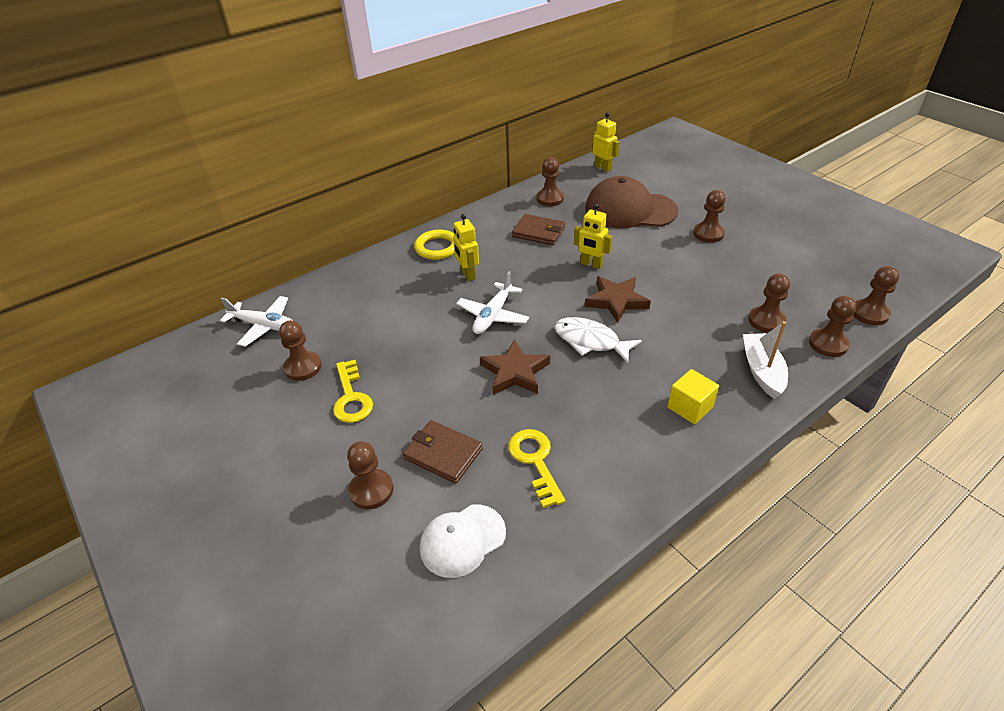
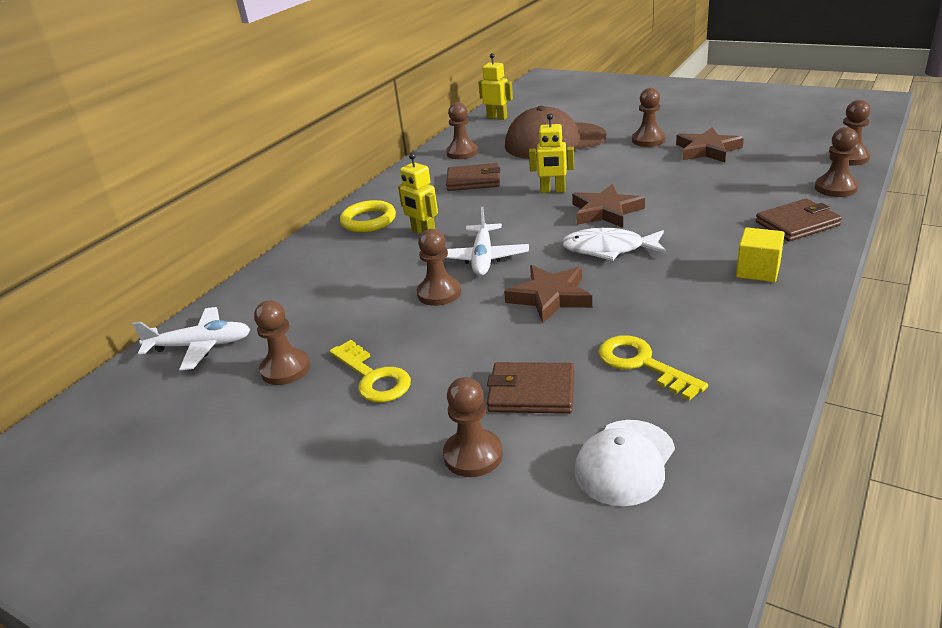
camera: 20 degrees left, 10 degrees down
(750, 262) = (707, 150): none -> brown star
(762, 371) = (797, 224): white boat -> brown wallet
(766, 321) = (764, 187): brown pawn -> brown pawn (439, 293)

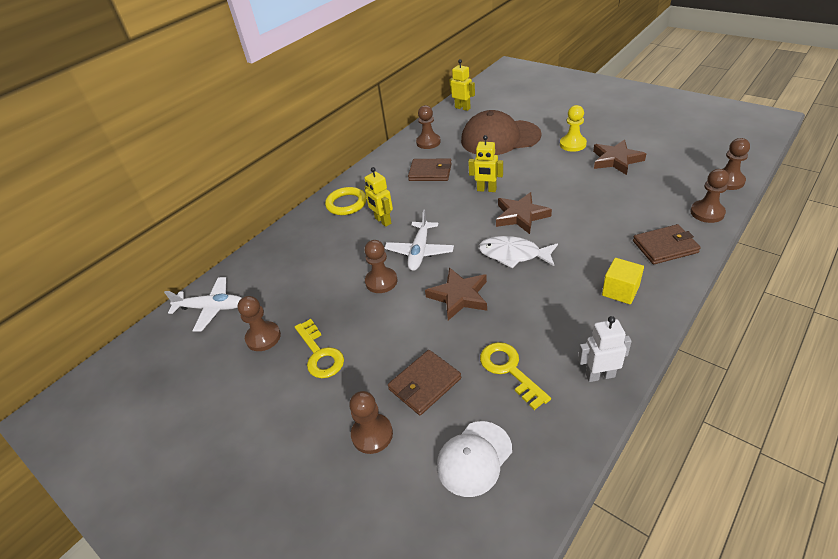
camera: 10 degrees right, 10 degrees up
(531, 392) = (424, 384): brown wallet -> brown wallet turned 60 degrees counterclockwise
(648, 140) = (572, 144): brown pawn -> yellow pawn
(762, 356) = (600, 375): none -> white robot

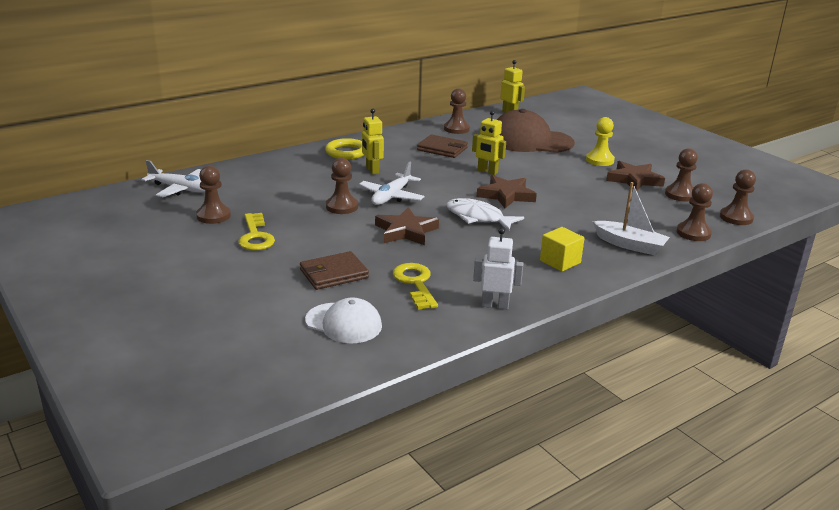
camera: 10 degrees right, 15 degrees down
(372, 434) = (267, 290): brown pawn -> brown pawn (680, 195)
(474, 458) = (343, 323): white cap -> white cap turned 120 degrees counterclockwise
(665, 247) = (629, 245): brown wallet -> white boat

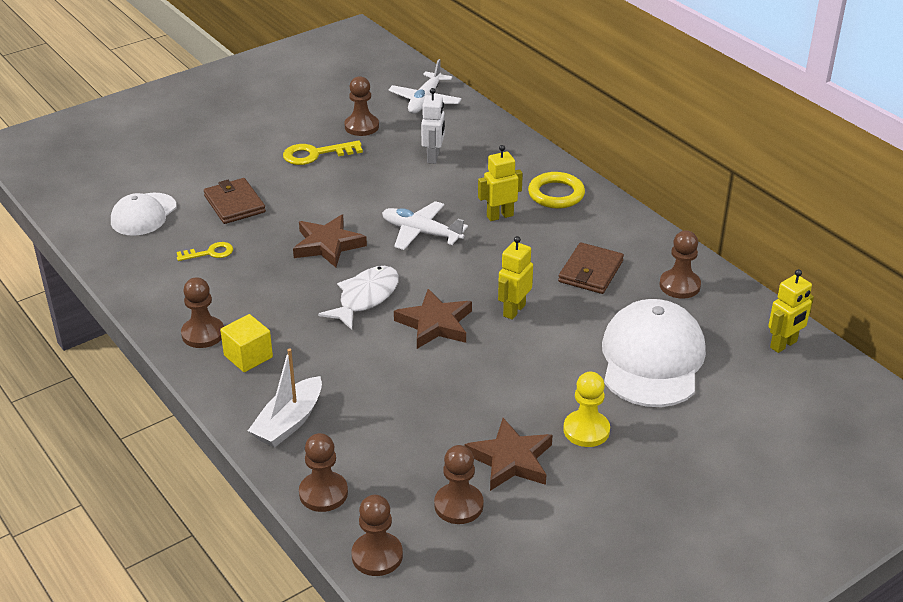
camera: 90 degrees right, 10 degrees up
(342, 207) = (389, 200): brown pawn -> brown pawn (203, 334)
(415, 283) = (210, 253): yellow key -> yellow key, size x0.64
(495, 305) = (159, 303): white robot -> white robot (433, 157)
(530, 141) = (652, 359): brown cap -> white cap

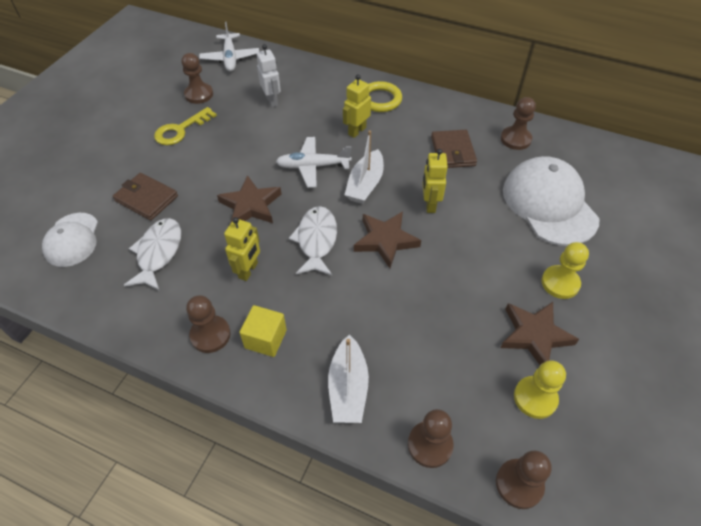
camera: 30 degrees left, 15 degrees up
(210, 253) = (158, 253): yellow key -> white fish
(458, 505) = (535, 398): brown pawn -> yellow pawn
(461, 268) = (365, 184): none -> white boat
(783, 345) = (612, 157): yellow robot -> yellow robot (248, 270)

